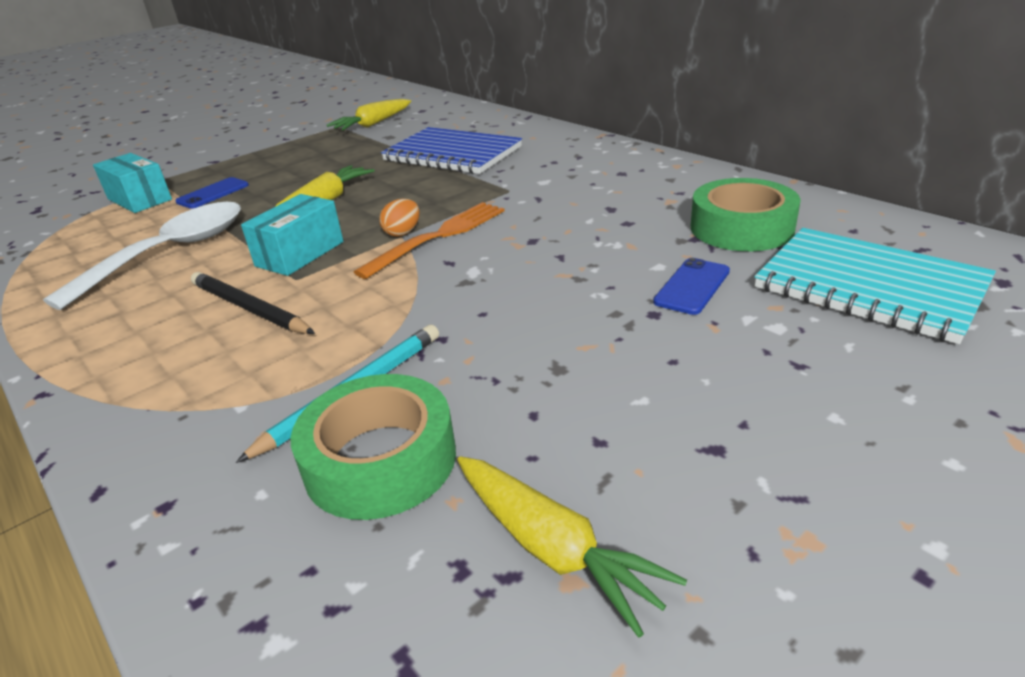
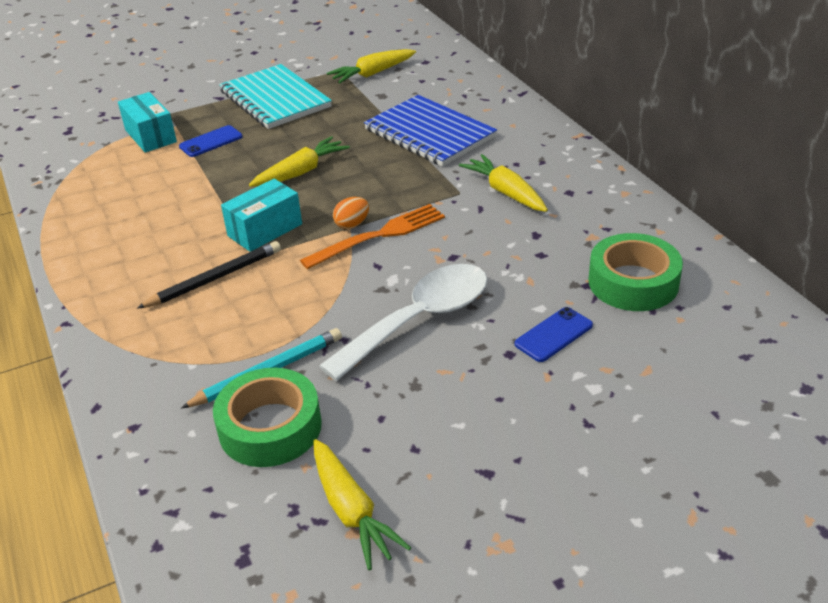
camera: 15 degrees right, 5 degrees up
(171, 253) = (167, 206): white spoon -> white spoon (420, 320)
(249, 308) = (215, 278): black pencil -> black pencil turned 90 degrees clockwise
(557, 182) = (505, 192): none -> yellow carrot
(869, 287) = (693, 367): turquoise notebook -> turquoise notebook (275, 99)

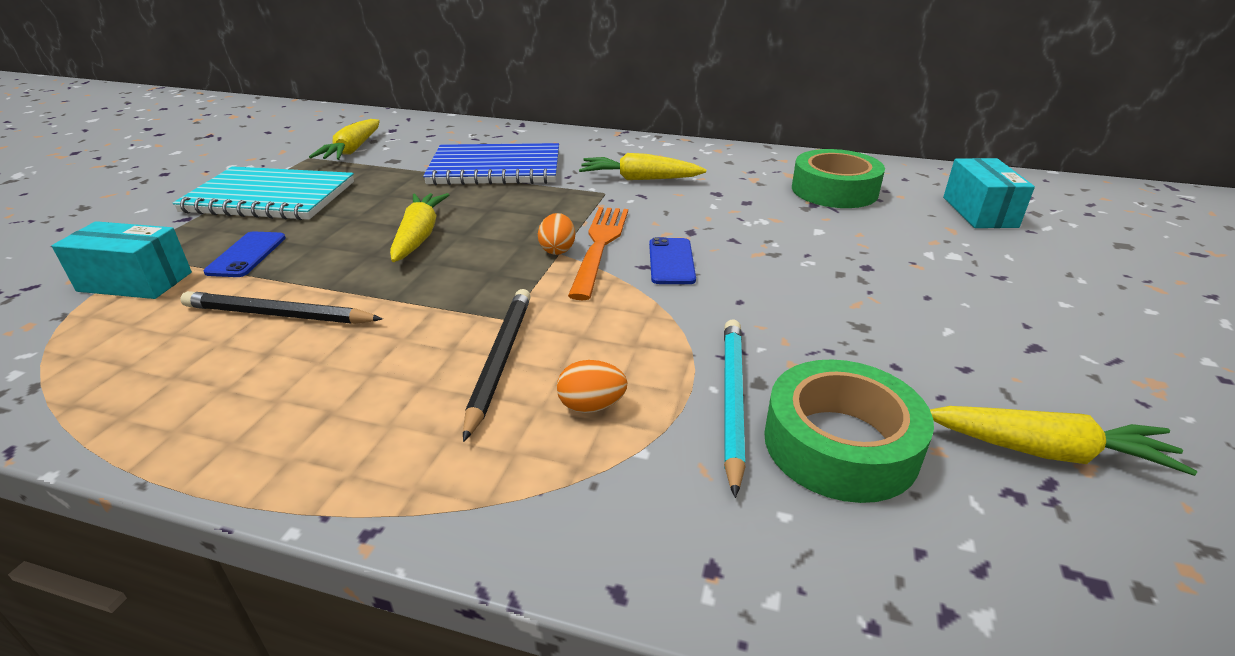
camera: 50 degrees left, 5 degrees down
(173, 192) = (278, 315): none -> black pencil
(210, 329) = (591, 406): none -> orange egg
(265, 230) = (473, 293): turquoise box -> turquoise box (979, 212)
(420, 320) = (762, 282): white spoon -> none
(553, 335) = (863, 240): blue phone -> blue phone (671, 261)

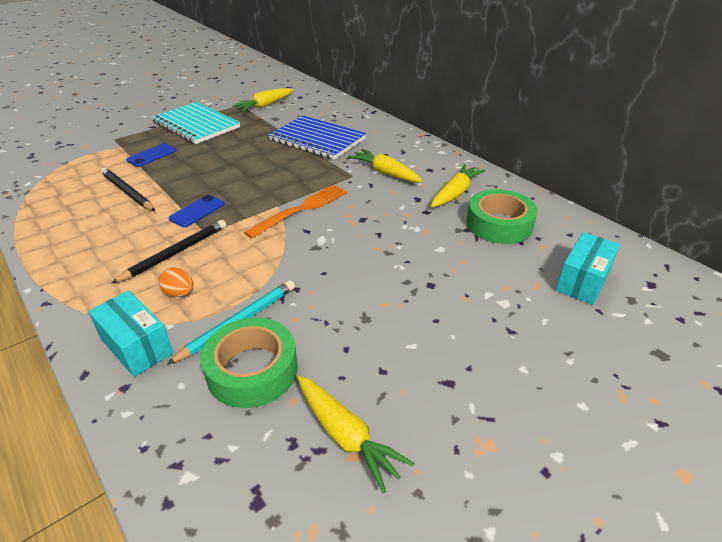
camera: 35 degrees right, 5 degrees up
(135, 282) = (101, 155): turquoise box -> turquoise box (136, 346)
(419, 236) = (228, 171): yellow carrot -> yellow carrot (455, 193)
(557, 250) = (278, 203): orange egg -> none
(671, 261) = (323, 234): blue phone -> blue phone (197, 211)

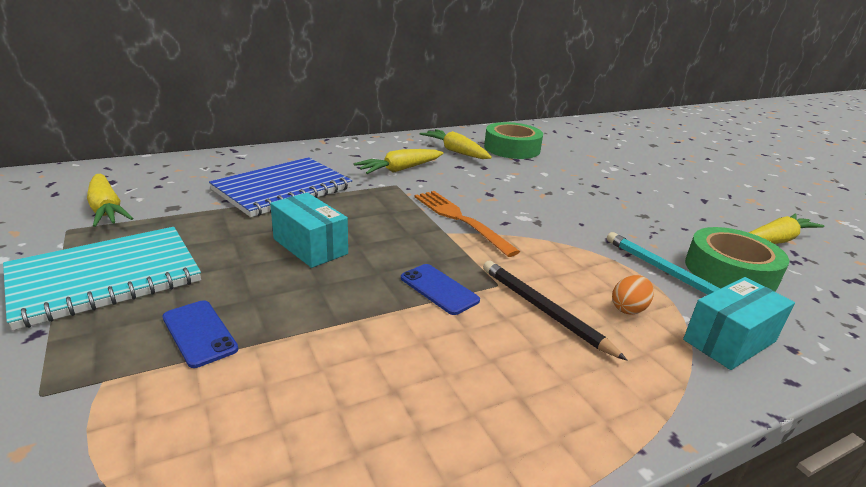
camera: 80 degrees left, 10 degrees down
(127, 192) = (341, 361): black pencil -> none
(582, 281) = (586, 143): turquoise box -> turquoise box (310, 246)

